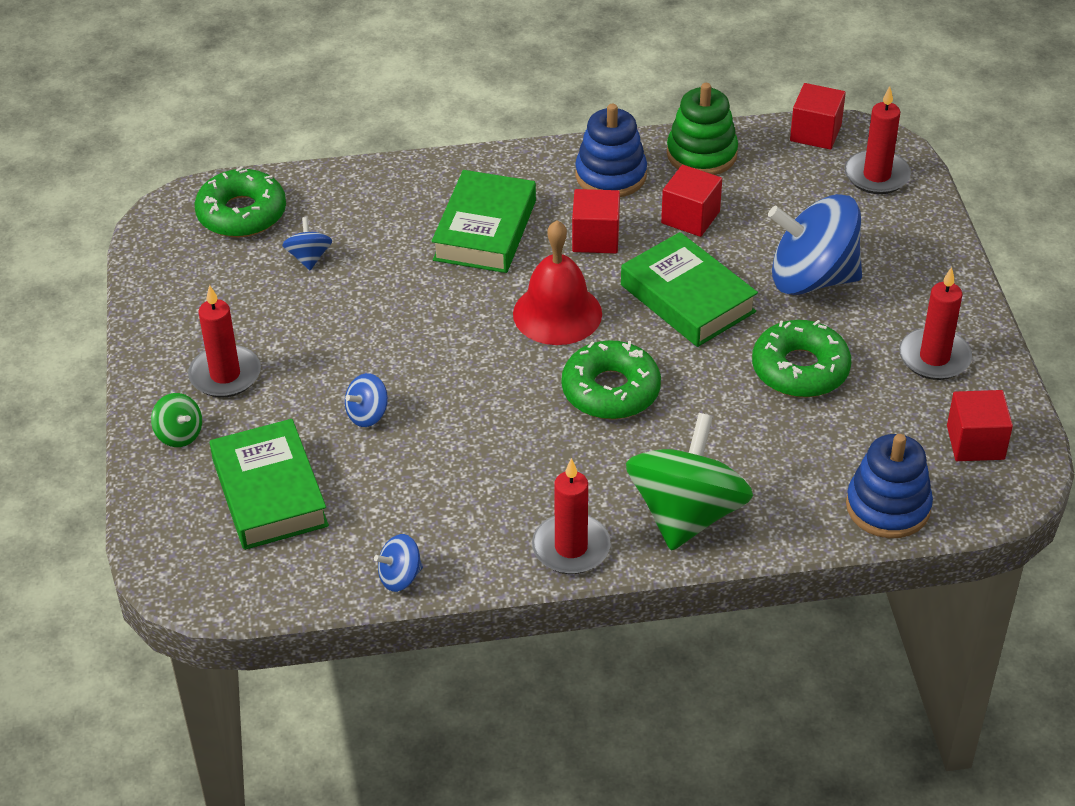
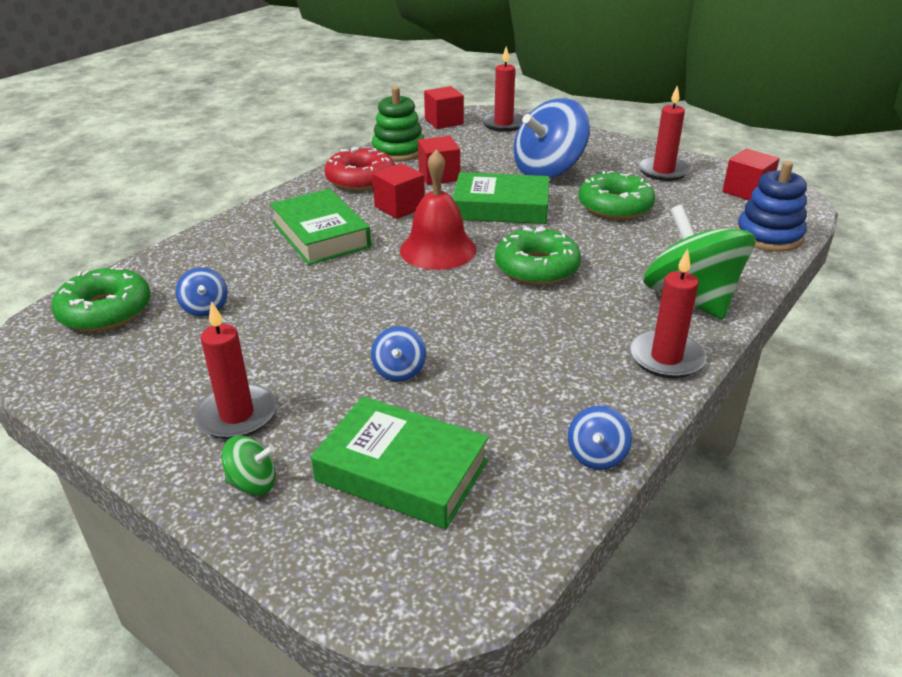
camera: 45 degrees left, 10 degrees down
(309, 258) = (205, 308): blue spinning top -> blue spinning top turned 150 degrees counterclockwise
(611, 175) = (360, 179): blue stacking toy -> red donut

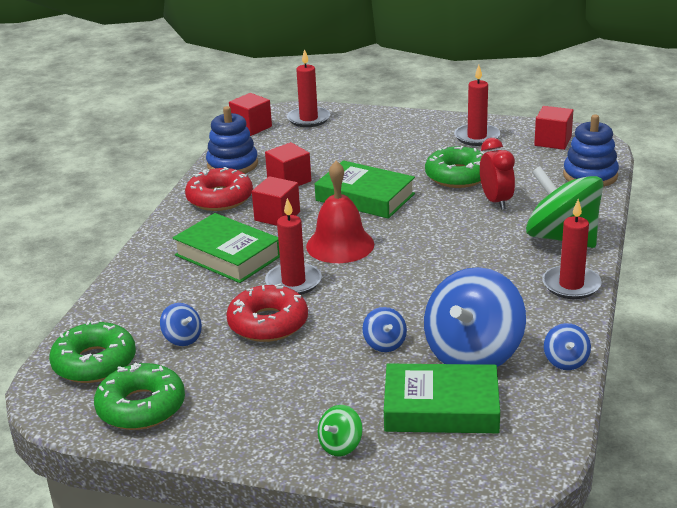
camera: 20 degrees left, 5 degrees down
(237, 415) = (286, 407): red candle -> red candle (293, 282)
(253, 483) = (340, 446): green spinning top -> green spinning top turned 150 degrees clockwise
(299, 314) = (268, 323): none -> red donut
(398, 151) = (232, 165): green stacking toy -> blue stacking toy
(501, 207) = (365, 197): green book -> green book turned 45 degrees clockwise
(537, 267) = (431, 241): green donut -> green donut (141, 407)
(548, 170) = (381, 156): blue spinning top -> blue spinning top (473, 354)
(639, 241) = (496, 201): none -> red clock

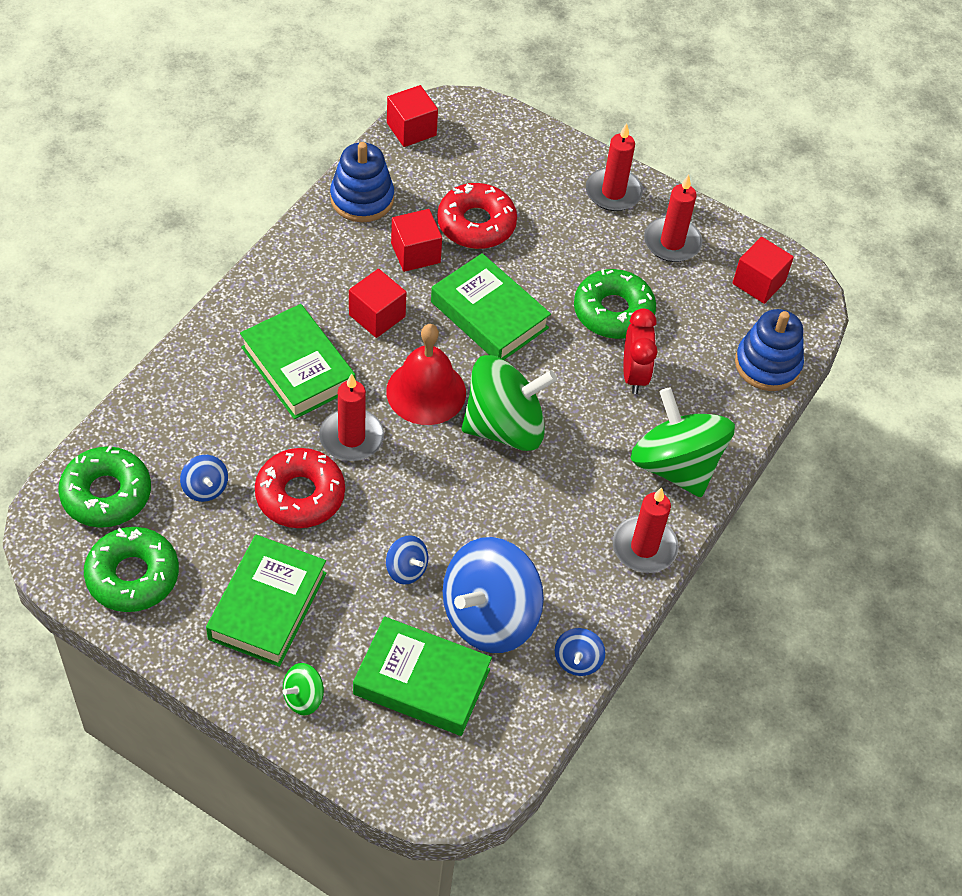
camera: 10 degrees right, 25 degrees up
(220, 198) = (325, 260): red donut -> red donut (476, 224)
(275, 395) = (267, 606): none -> green book
(308, 119) = (486, 135): red candle -> red candle (613, 192)
(384, 344) = (406, 569): blue spinning top -> blue spinning top turned 45 degrees counterclockwise
(414, 248) = (504, 427): none -> green spinning top

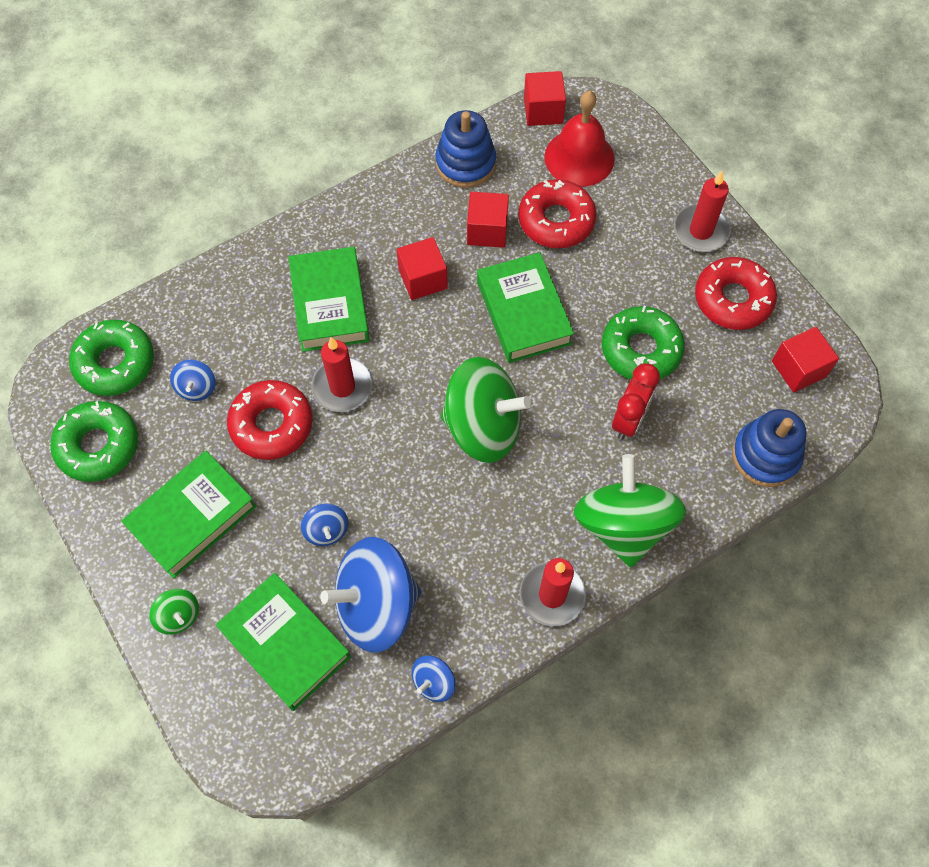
camera: 30 degrees right, 10 degrees up
(303, 697) = (178, 616): green spinning top -> green spinning top turned 120 degrees counterclockwise
(426, 392) = (429, 367): red bell -> red bell (579, 157)
(672, 242) = (733, 299): red candle -> red donut

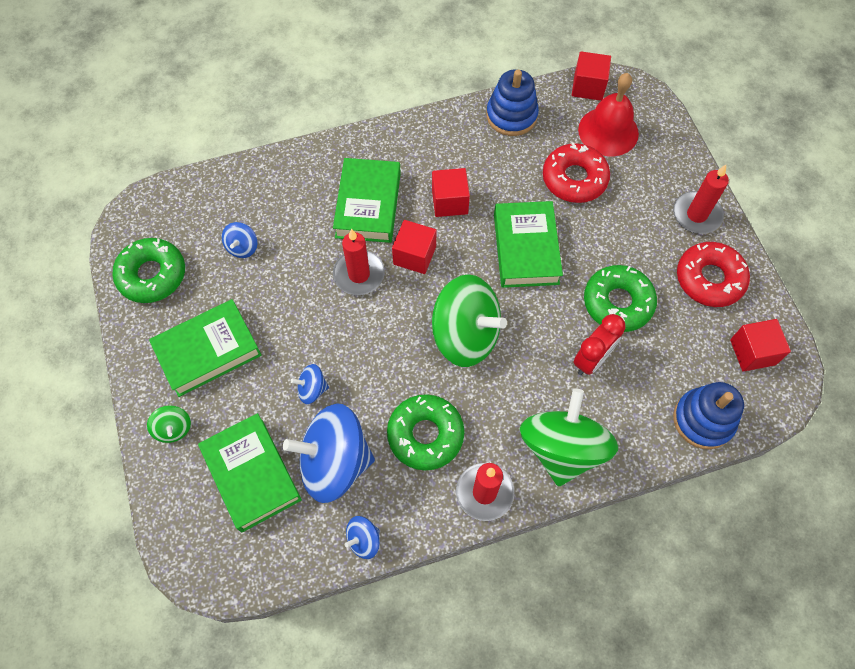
camera: 15 degrees right, 0 degrees up
(115, 363) = (185, 212): green donut -> green donut (425, 435)
(271, 424) = (293, 291): red donut -> none
(326, 530) = (312, 389): blue spinning top -> blue spinning top turned 90 degrees clockwise
(487, 230) = (514, 174): red cube -> red cube (414, 255)

